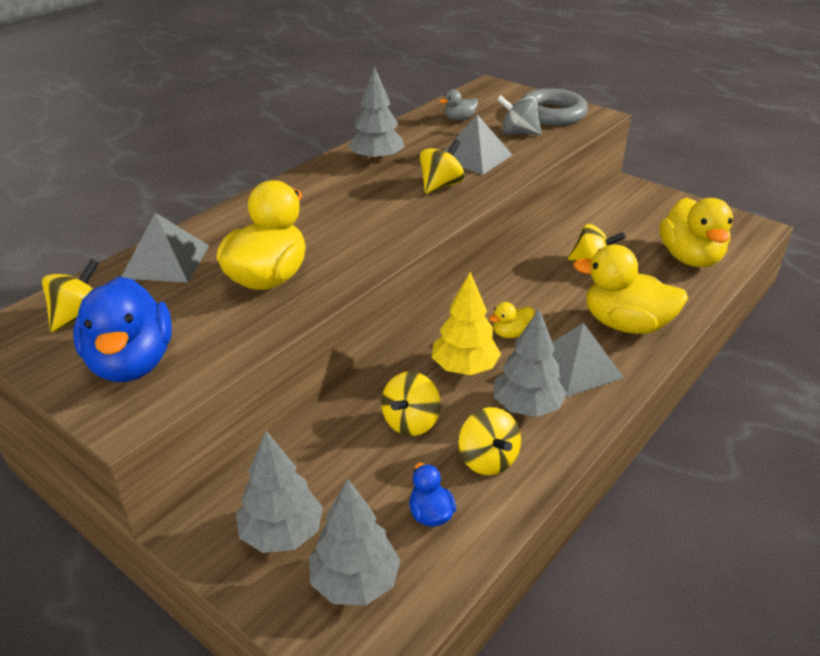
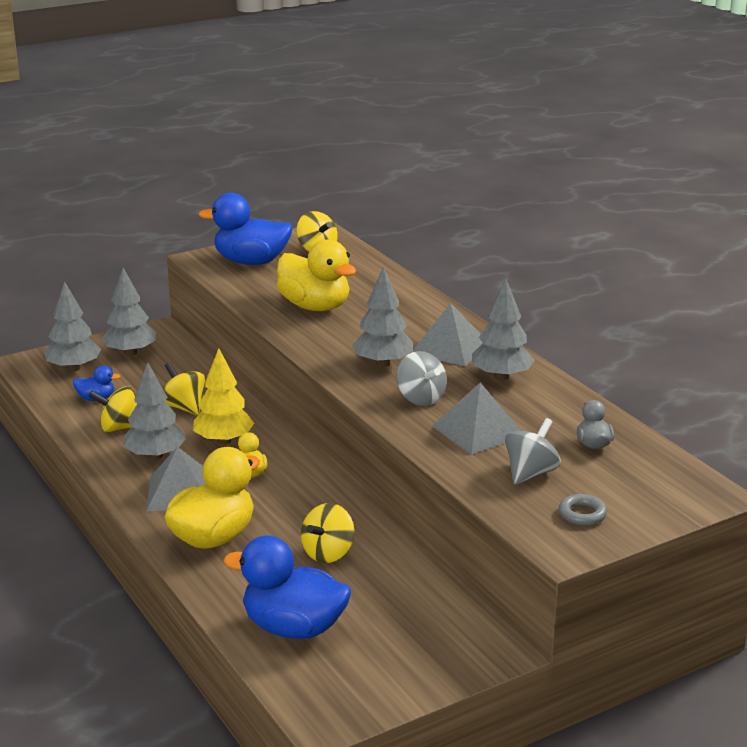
camera: 110 degrees right, 10 degrees down
(166, 261) = (369, 276): grey pyramid -> grey pyramid (449, 347)
(386, 213) = (383, 363): none -> grey tree
(441, 186) = (420, 398): yellow spinning top -> grey spinning top
(552, 114) = (582, 514): grey ring -> grey ring, size x0.47
(690, 258) = (293, 628): yellow duck -> blue duck

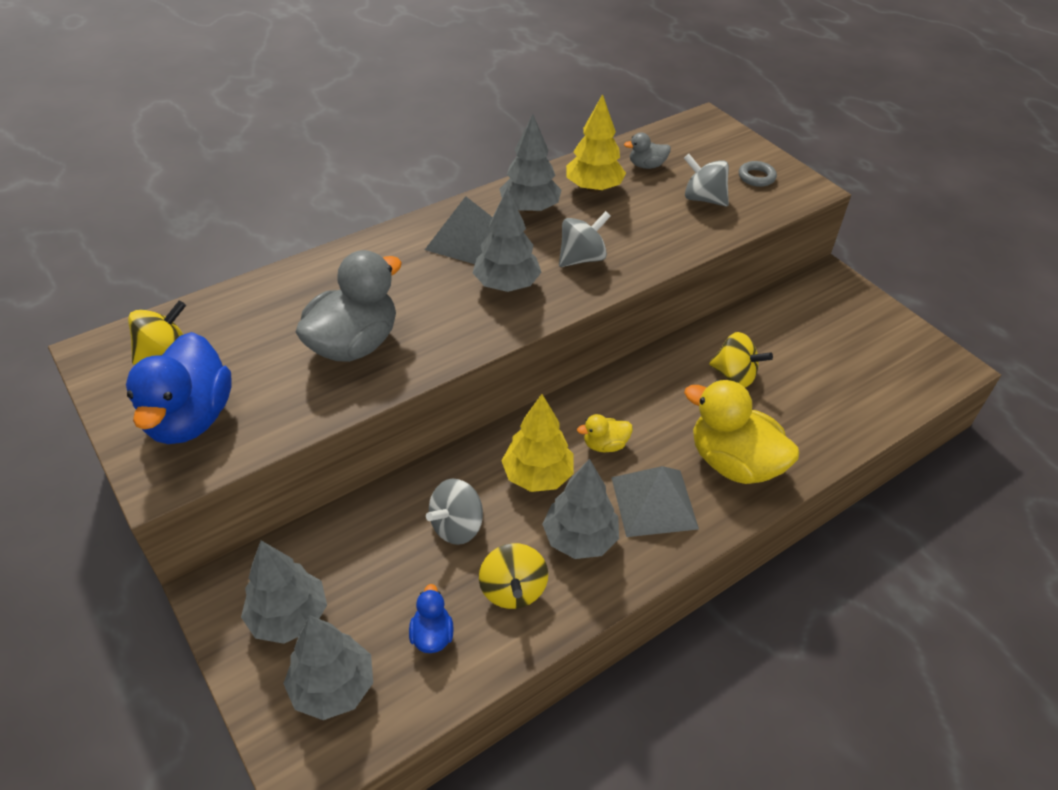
camera: 95 degrees left, 20 degrees up
(184, 407) = (457, 526): yellow spinning top -> grey spinning top
(293, 628) = (851, 392): blue duck -> none
(315, 306) = (354, 344): yellow duck -> grey duck
(478, 430) = (637, 224): grey pyramid -> none
(542, 411) = (593, 188): none -> yellow tree

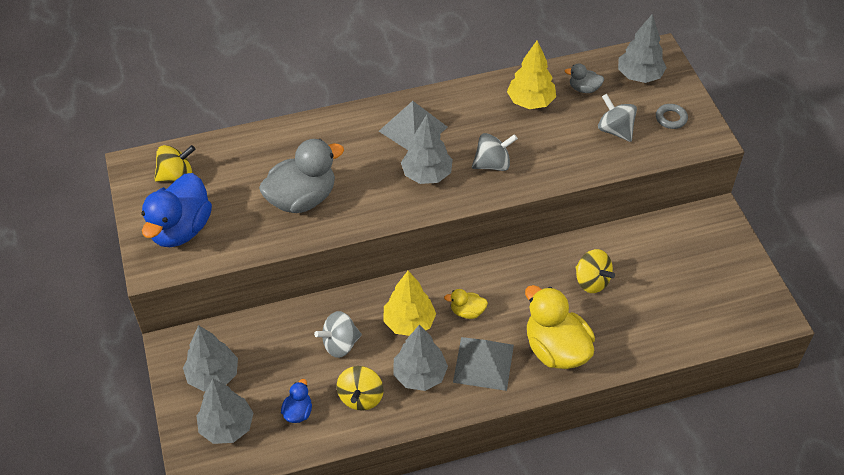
camera: 20 degrees right, 5 degrees up
(530, 208) = (472, 111): grey tree -> grey tree (639, 76)

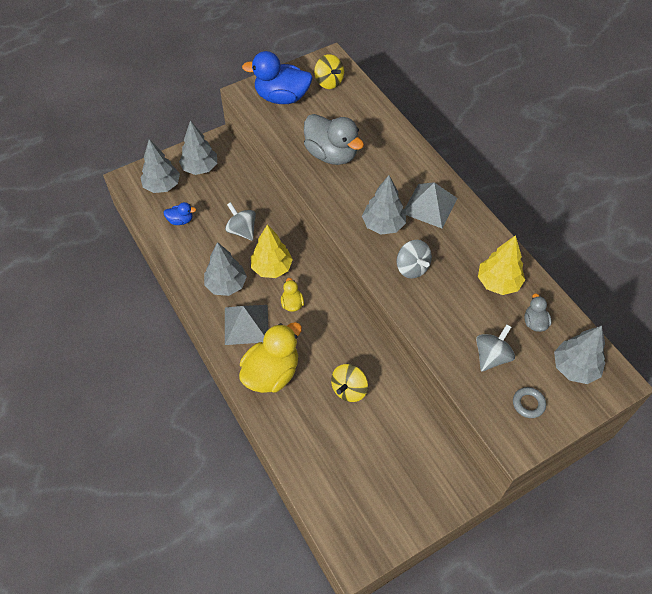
camera: 75 degrees right, 5 degrees up
(361, 397) = (199, 253): yellow spinning top -> none

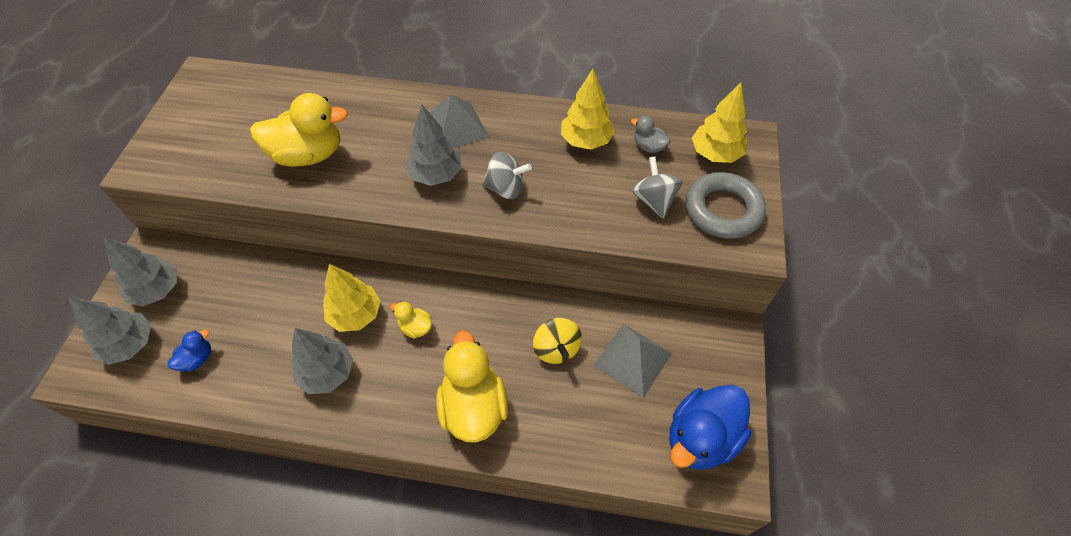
camera: 50 degrees left, 0 degrees up
(242, 230) = (281, 308): grey spinning top -> none
(246, 324) = (394, 388): grey pyramid -> grey pyramid (633, 359)
(282, 97) = (188, 143): blue duck -> blue duck (701, 438)
(329, 82) = (224, 95): yellow spinning top -> none
(331, 154) = (308, 155): grey duck -> yellow duck
(528, 404) = (722, 210): grey ring -> grey ring, size x2.12
(574, 368) = (715, 154): grey tree -> yellow tree

